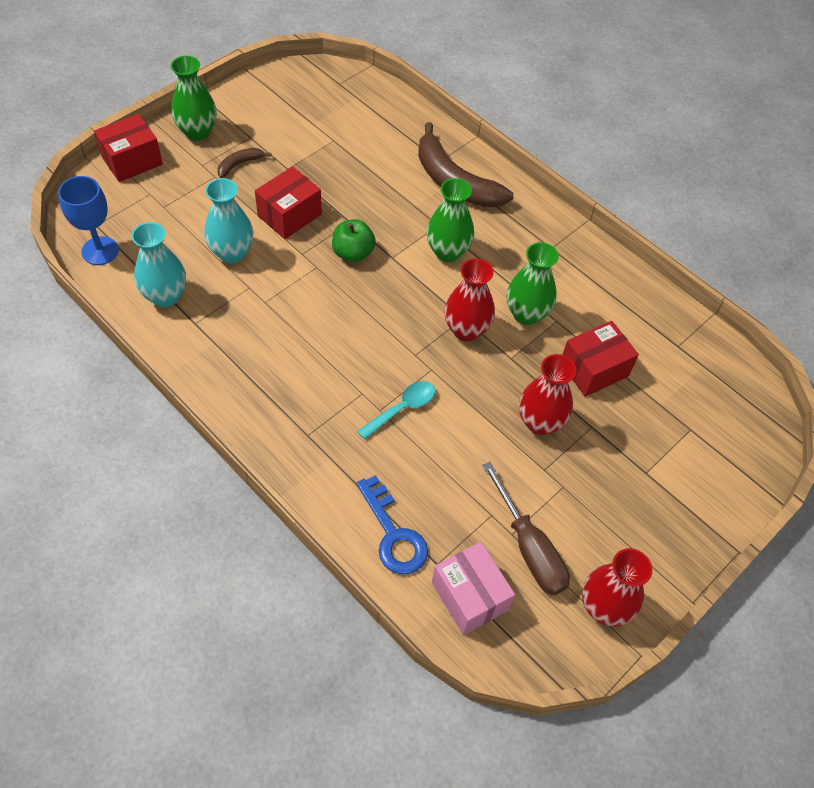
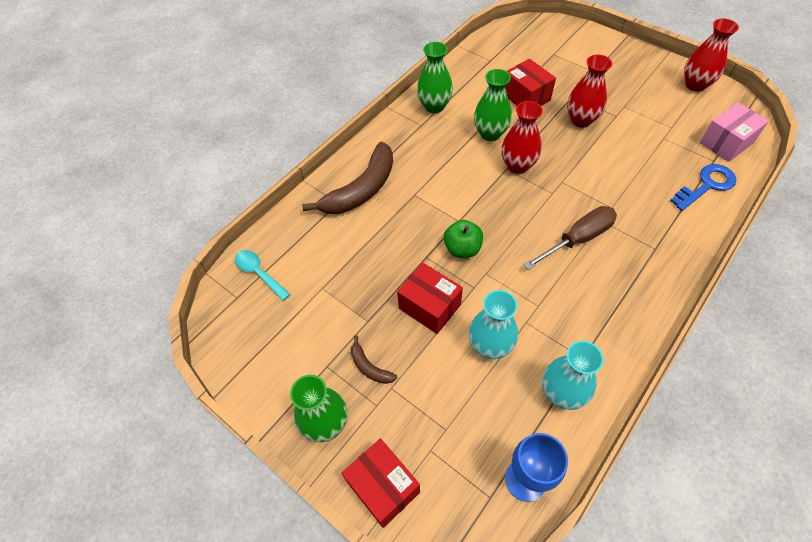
camera: 90 degrees left, 0 degrees up
(402, 408) = (604, 194): turquoise spoon -> turquoise spoon (259, 273)
(447, 252) = (442, 185): green vase -> green vase (434, 106)
(529, 548) = (676, 118): brown screwdriver -> brown screwdriver (578, 239)

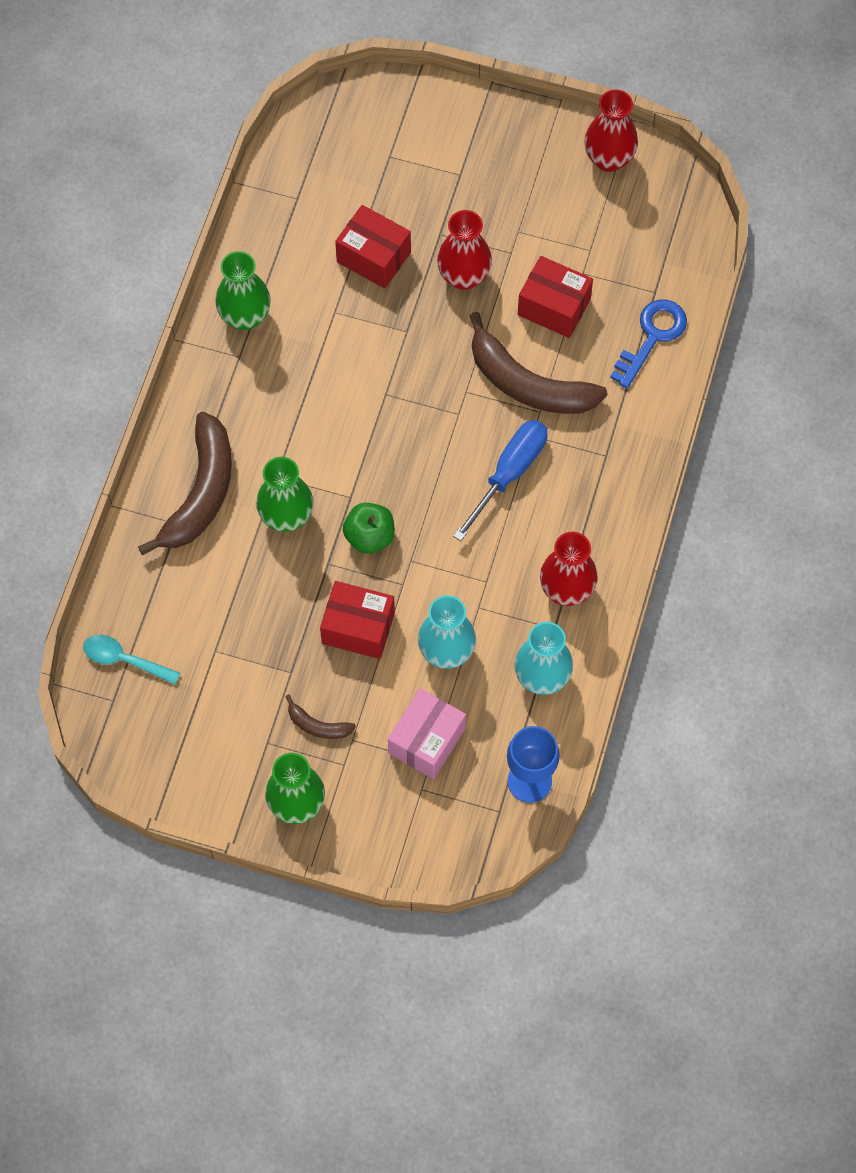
camera: 25 degrees left, 10 degrees up
(383, 487) = (386, 843): red box -> red box (554, 307)
(490, 134) = (344, 341): green vase -> green vase (286, 516)
(517, 165) = (399, 384): red vase -> red vase (566, 589)
(578, 239) = (509, 473): brown screwdriver -> blue screwdriver
(607, 189) = (527, 383): none -> brown banana
(726, 143) = (666, 256): pink box -> pink box (426, 741)

